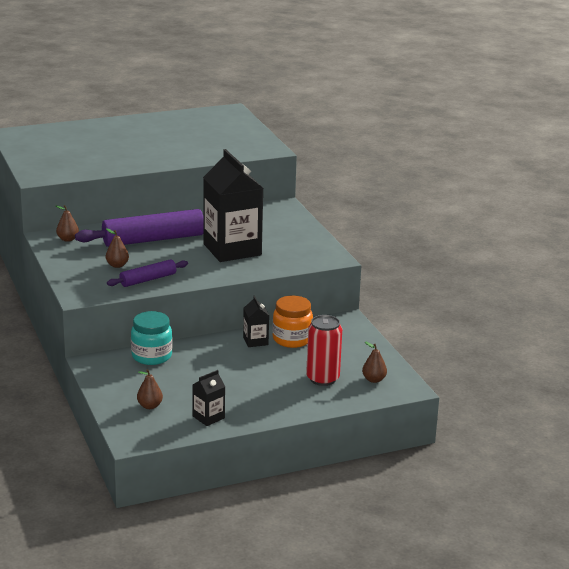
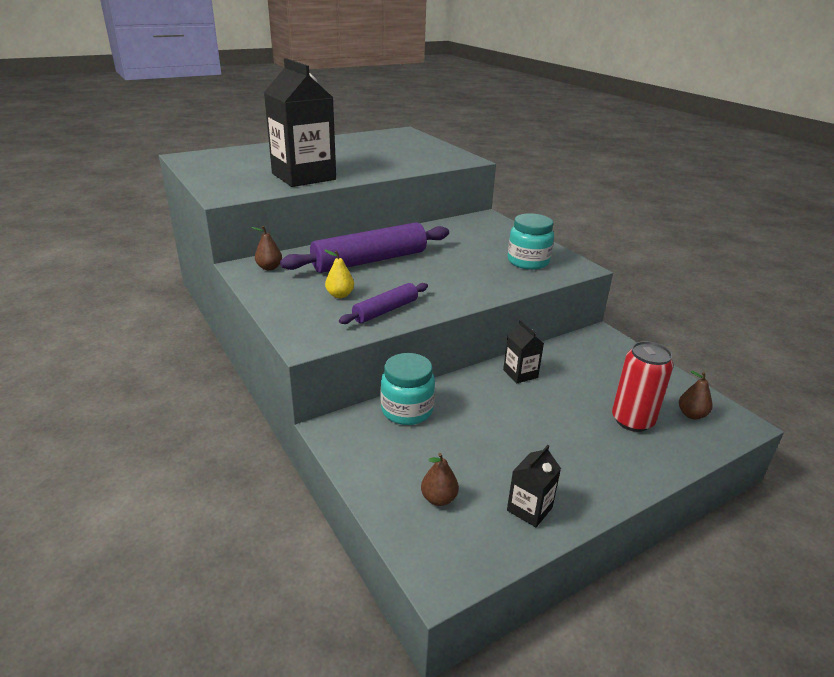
camera: 10 degrees left, 5 degrees up
(117, 265) = (340, 295): brown pear -> yellow pear
(232, 249) = (463, 265): black carton -> black carton (303, 176)
(291, 250) = (528, 262): none -> turquoise jar
(292, 339) = (559, 367): orange jar -> none

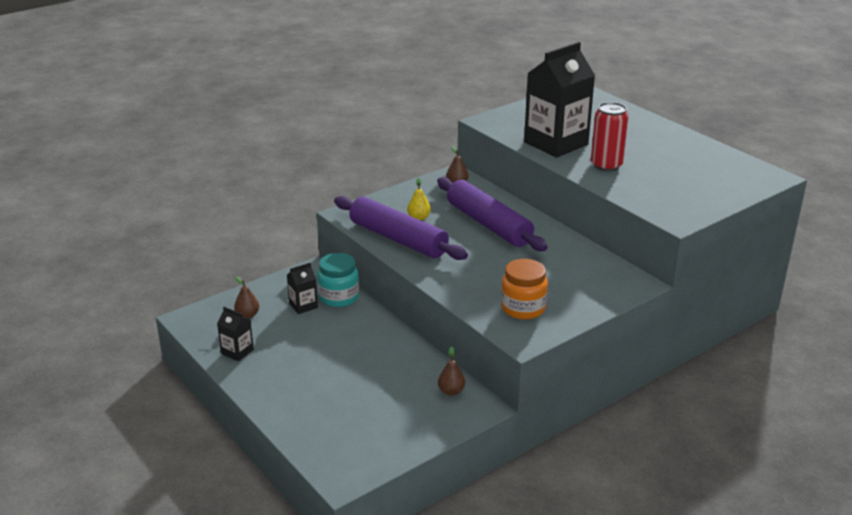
camera: 85 degrees right, 0 degrees up
(385, 310) = (398, 239): purple rolling pin -> purple rolling pin, size x1.85
(520, 374) = (399, 351): black carton -> black carton (303, 306)
(528, 262) = (523, 308): turquoise jar -> orange jar
(632, 420) = (339, 411): red can -> red can (606, 165)
(691, 414) = (351, 449): brown pear -> brown pear (451, 391)

